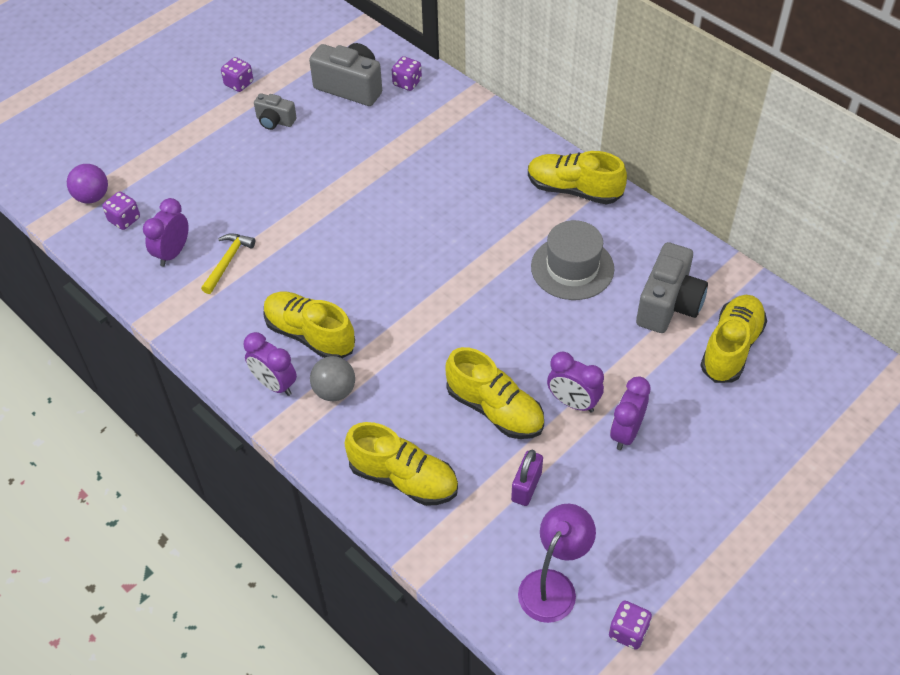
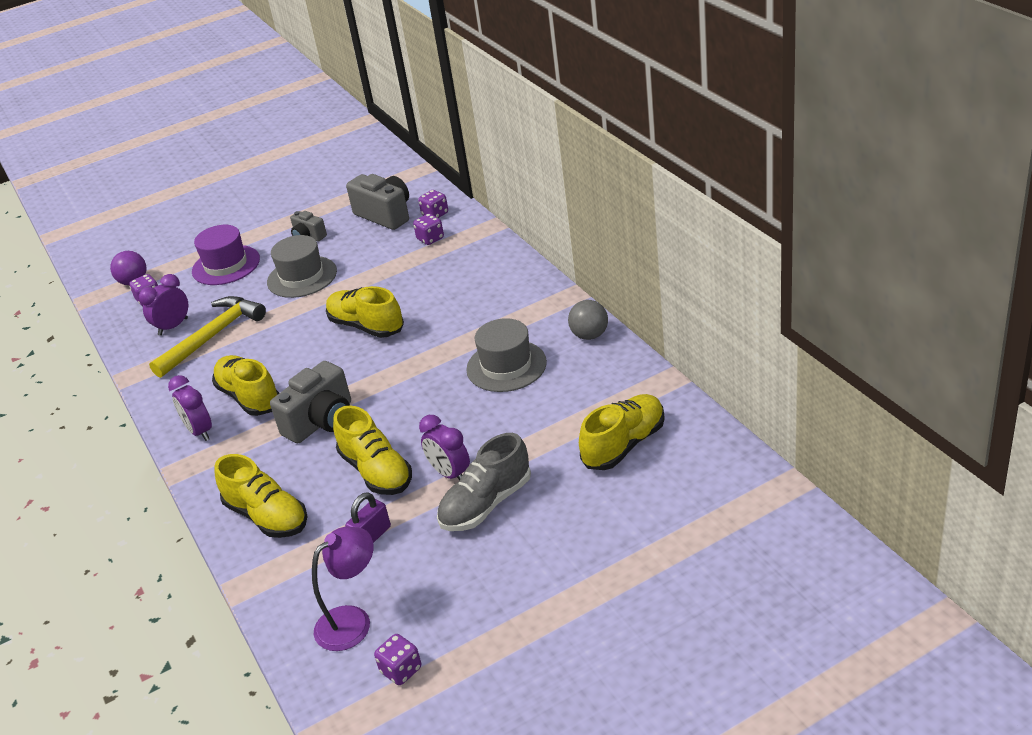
camera: 20 degrees right, 15 degrees down
(195, 166) = (226, 265): none -> purple hat
(228, 261) = (213, 336): yellow hammer -> yellow hammer, size x1.81
(239, 84) = (294, 208): purple dice -> purple dice (430, 239)
(293, 175) = (302, 277): none -> grey hat
(334, 391) = (246, 442): grey ball -> grey ball (589, 335)
(574, 190) = (540, 305): yellow shoe -> yellow shoe (366, 326)
(626, 433) = (486, 504): purple clock -> grey shoe
(668, 305) = (581, 403): grey camera -> grey camera (321, 421)

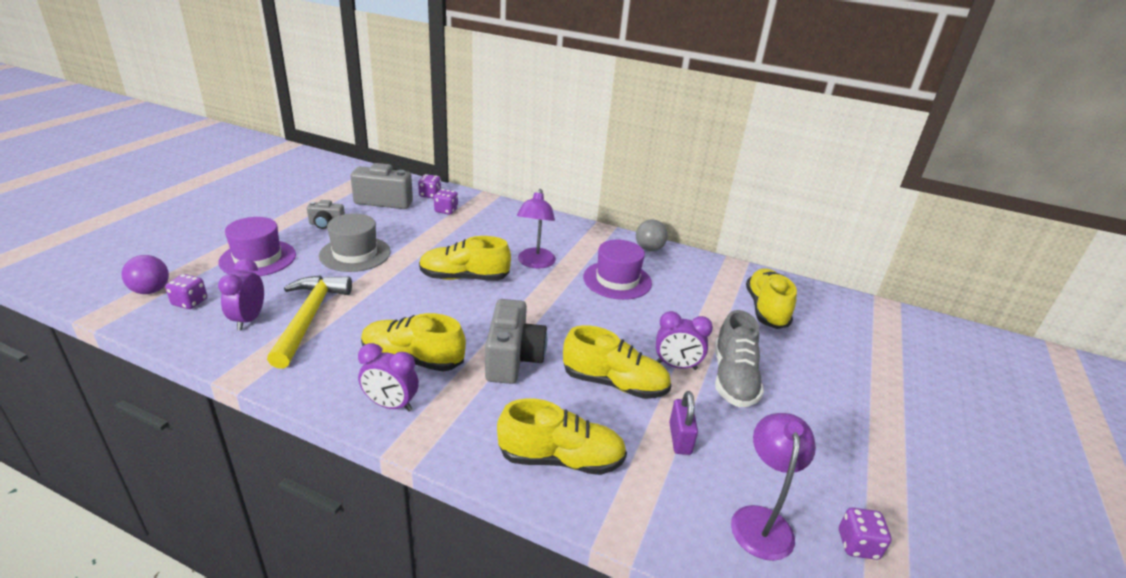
camera: 45 degrees left, 5 degrees down
(448, 325) = (535, 263): none -> purple lamp
(506, 366) = (617, 280): grey hat -> purple hat

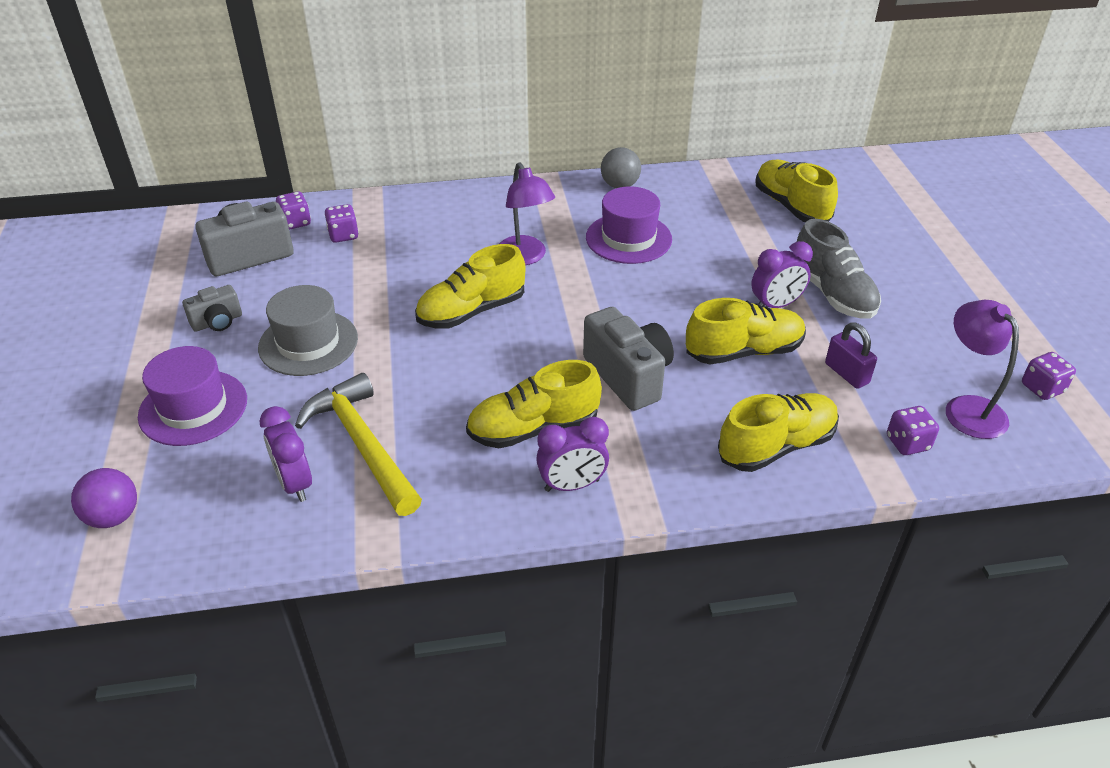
camera: 30 degrees left, 10 degrees up
(190, 302) = (189, 503): purple dice -> purple dice (907, 443)

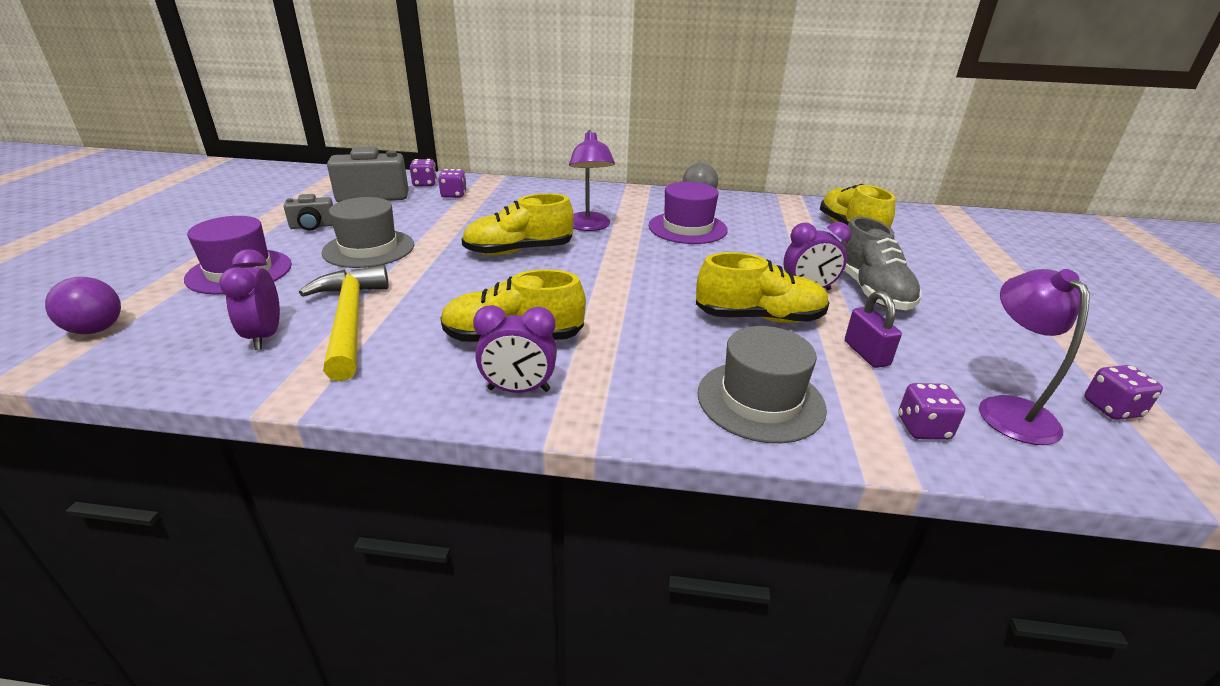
camera: 15 degrees right, 10 degrees down
(628, 376) = (632, 316): grey camera -> none
(776, 446) = (760, 400): yellow shoe -> grey hat

